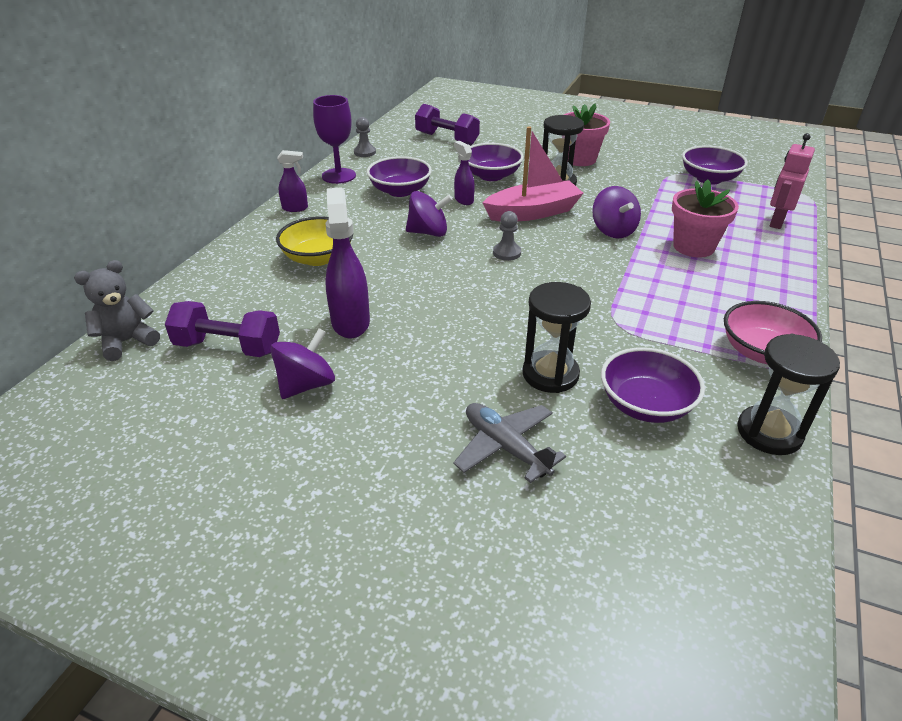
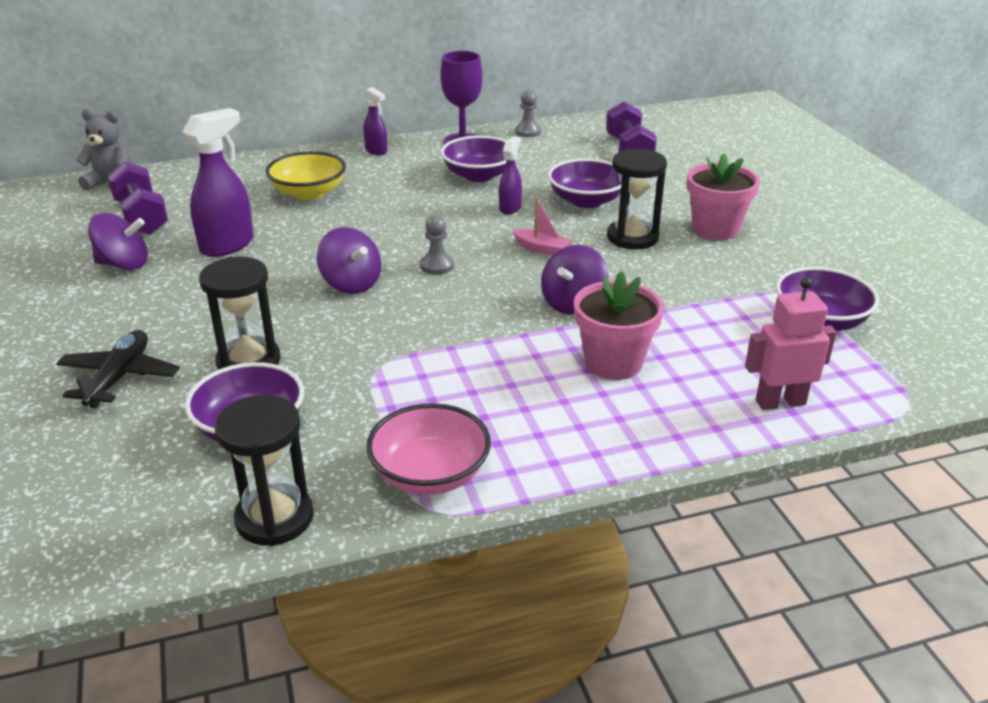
camera: 50 degrees right, 5 degrees down
(428, 232) = (420, 217): purple spinning top -> purple spinning top (351, 284)
(506, 447) = (119, 378): grey plane -> black plane
(533, 212) = (541, 249): pink boat -> pink boat, size x0.48

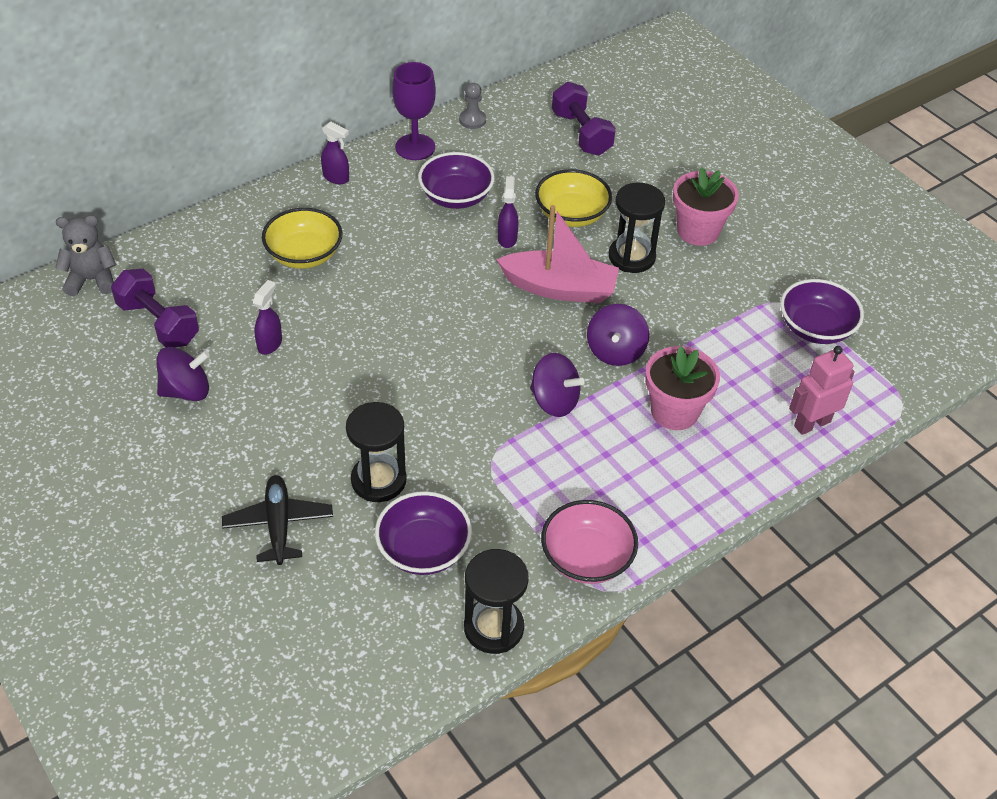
camera: 20 degrees left, 15 degrees up
(228, 245) = (270, 344): purple spray bottle -> purple spray bottle, size x0.56
(351, 284) = (414, 369): purple spinning top -> purple spinning top (554, 401)
(437, 265) = (478, 329): grey pawn -> none
(541, 249) = (559, 288): pink boat -> pink boat, size x2.10
(586, 201) = (571, 214): purple bowl -> yellow bowl

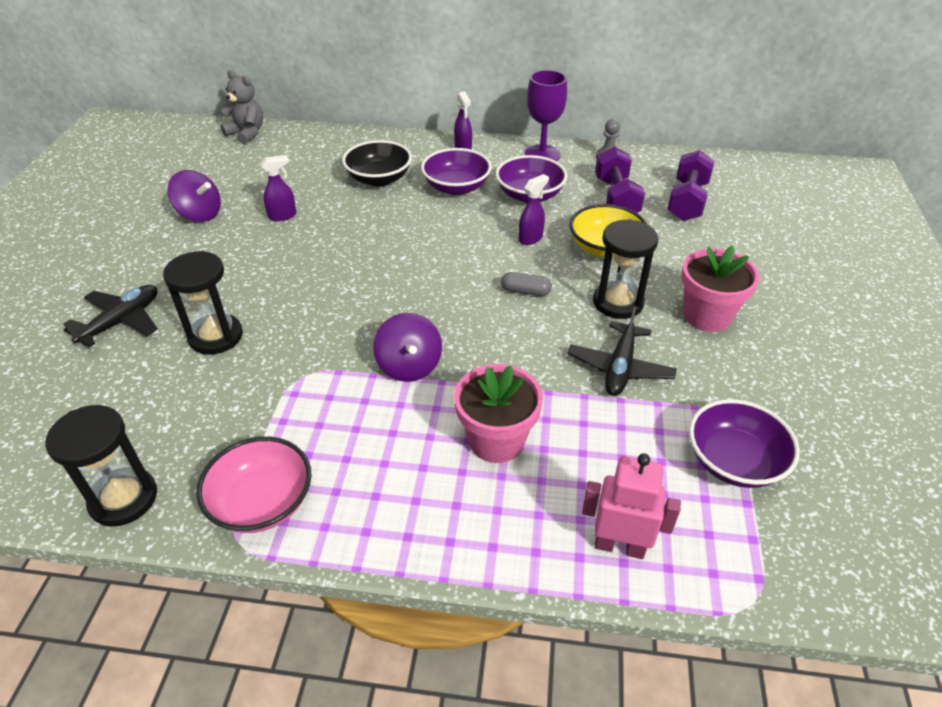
camera: 45 degrees right, 5 degrees down
(158, 323) = (244, 171): purple dumbbell -> purple dumbbell (616, 198)
(304, 254) = (379, 179): yellow bowl -> black bowl
(424, 549) = (170, 403): purple bowl -> purple bowl (456, 187)
(559, 288) = (525, 291): pink boat -> grey capsule
(615, 351) = (509, 361): purple spinning top -> none
(688, 307) = (620, 367): none -> black plane

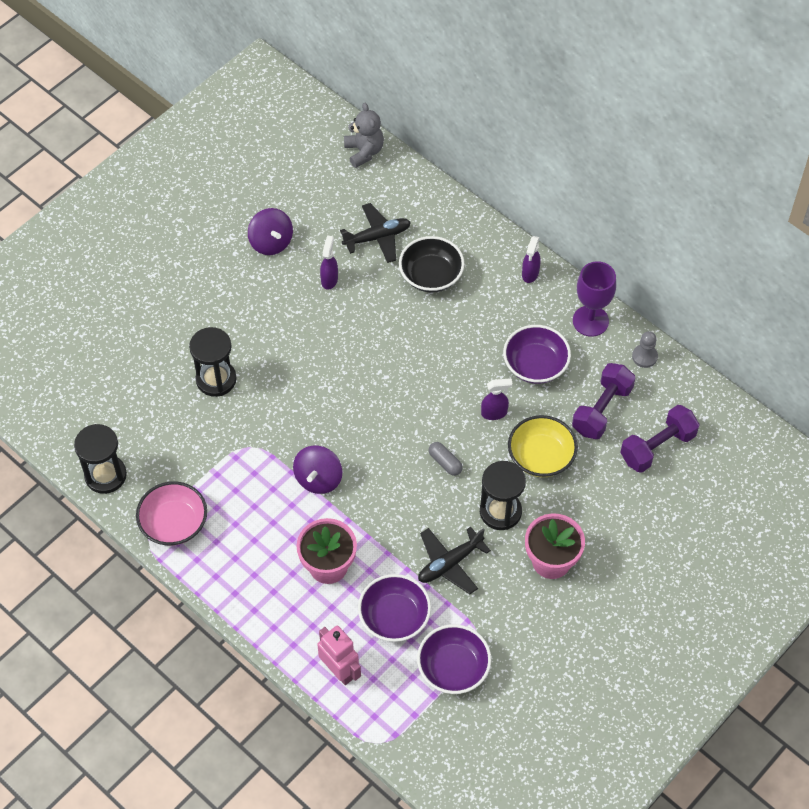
camera: 35 degrees right, 15 degrees up
(121, 321) = (165, 330): black plane -> black plane (377, 237)
(283, 216) = (329, 279): purple spray bottle -> purple spray bottle turned 90 degrees counterclockwise
(456, 187) = (484, 321): purple bowl -> purple bowl (394, 617)

